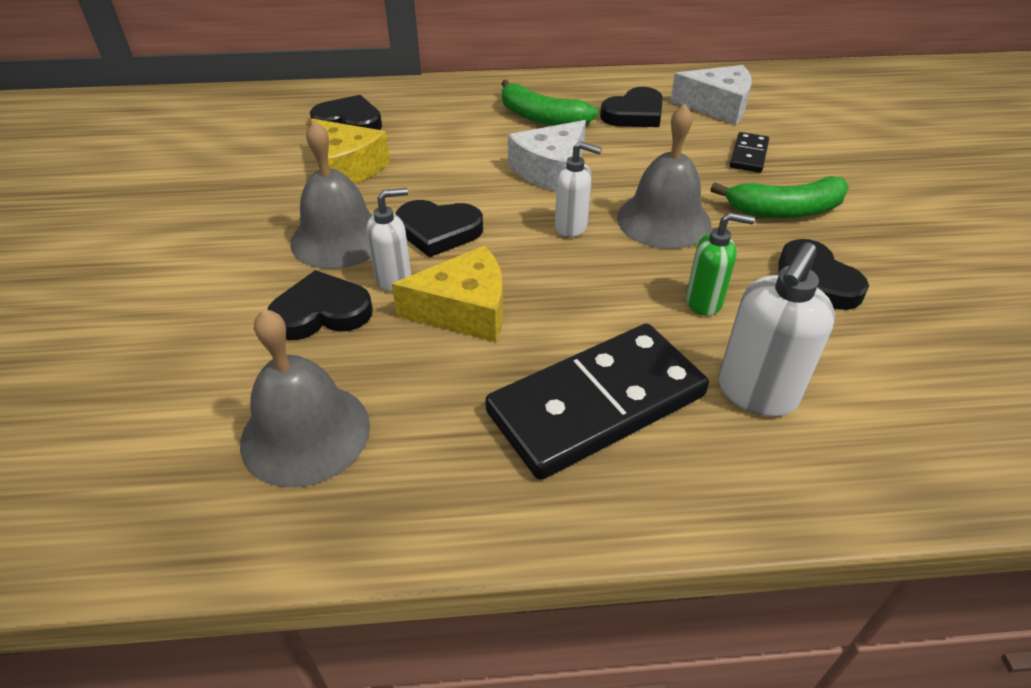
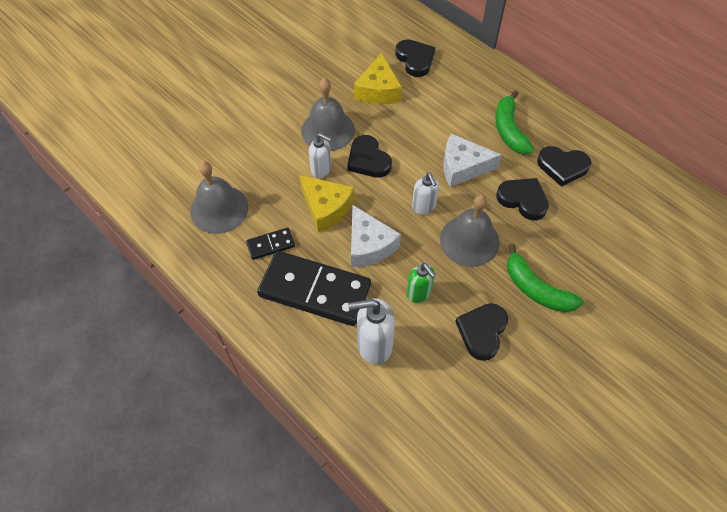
camera: 50 degrees right, 15 degrees up
(321, 312) = (279, 162): black heart -> black heart (523, 200)
(717, 106) = (619, 200): white cheese -> white cheese (369, 245)
(749, 155) = (578, 244): black domino -> black domino (271, 245)

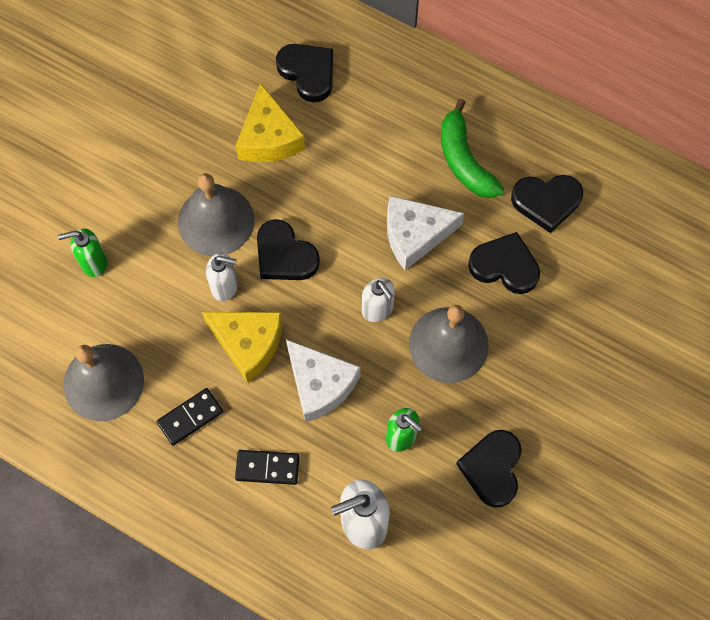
camera: 15 degrees left, 10 degrees up
(238, 137) = (93, 263): none -> green soap dispenser
(314, 290) = (267, 468): black domino -> black domino, size x0.45
(536, 289) = (546, 392): green banana -> none

